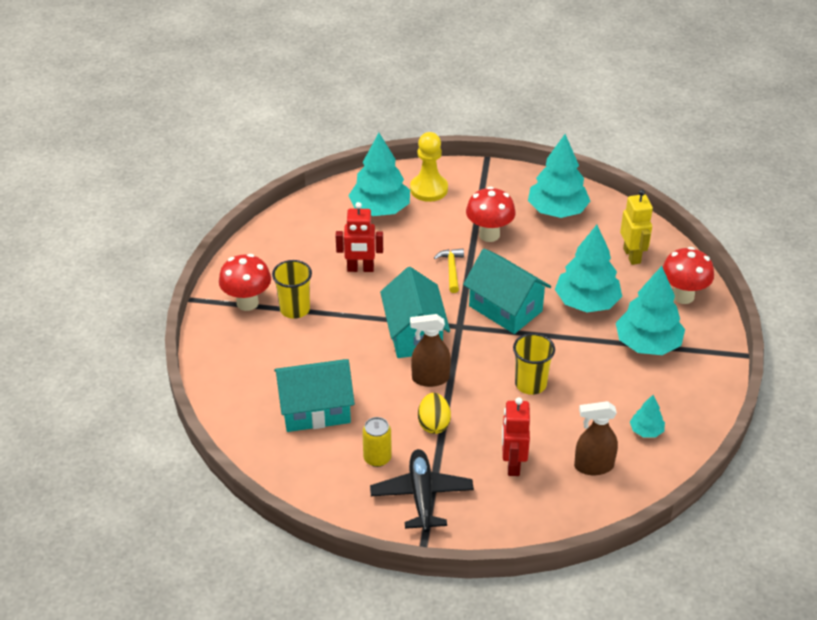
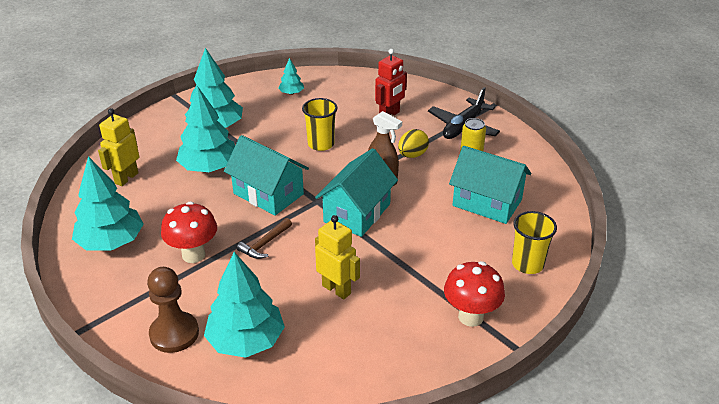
camera: 140 degrees left, 5 degrees down
(294, 309) = (432, 286): yellow cup -> yellow cup (527, 264)
(360, 269) = (336, 289): red robot -> yellow robot
(429, 189) = (174, 334): yellow pawn -> brown pawn
(451, 270) = (265, 244): yellow hammer -> brown hammer
(505, 308) = (268, 194): turquoise house -> turquoise house turned 45 degrees counterclockwise
(593, 466) = (345, 94): brown spray bottle -> none
(683, 296) = (146, 138): red mushroom -> none

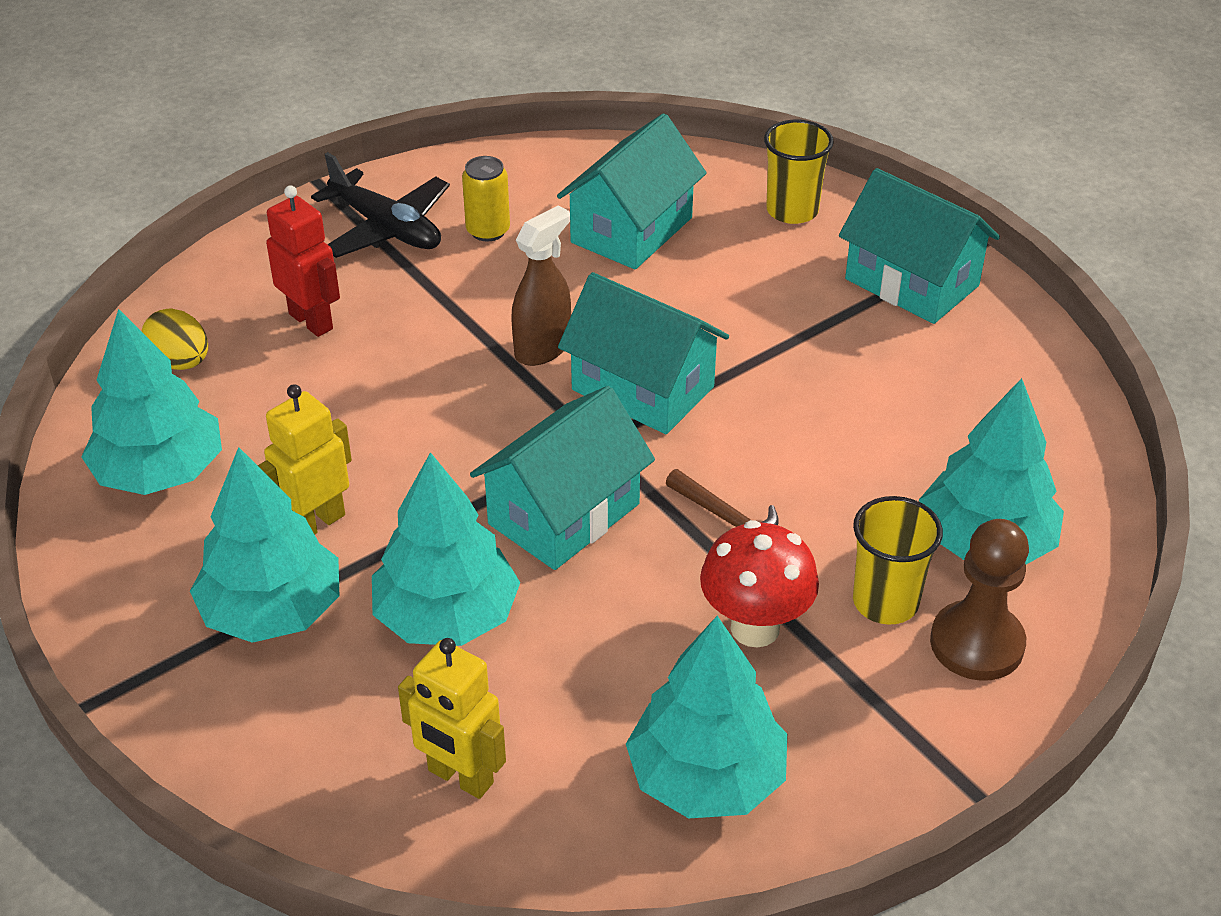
camera: 85 degrees left, 5 degrees up
(291, 93) = (160, 472): turquoise tree -> turquoise tree, size x2.08
(321, 144) = (396, 429): yellow cup -> yellow cup (885, 602)
(336, 289) = (853, 425): yellow robot -> yellow robot (316, 523)
(412, 155) = (467, 302): yellow egg -> yellow egg (180, 362)
(470, 317) = (911, 282): red mushroom -> turquoise house

